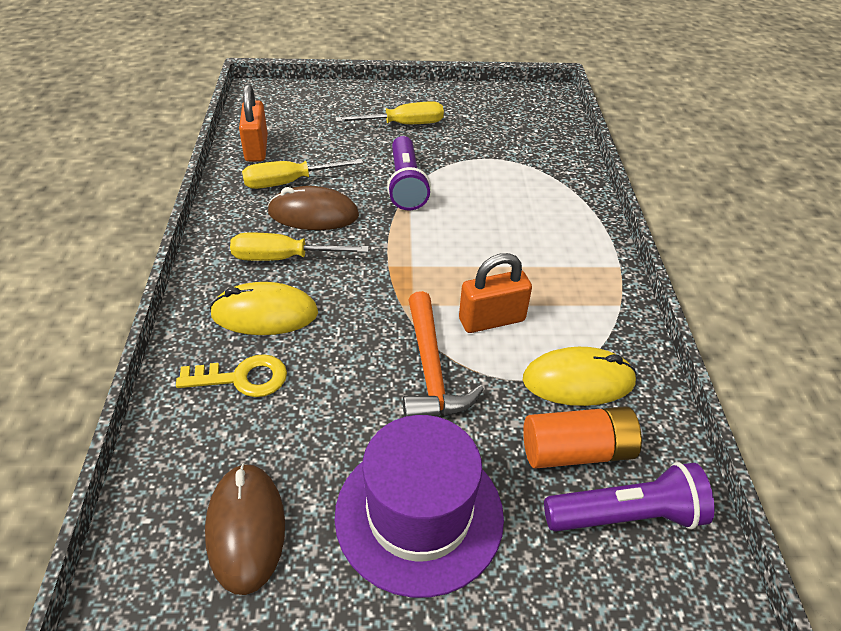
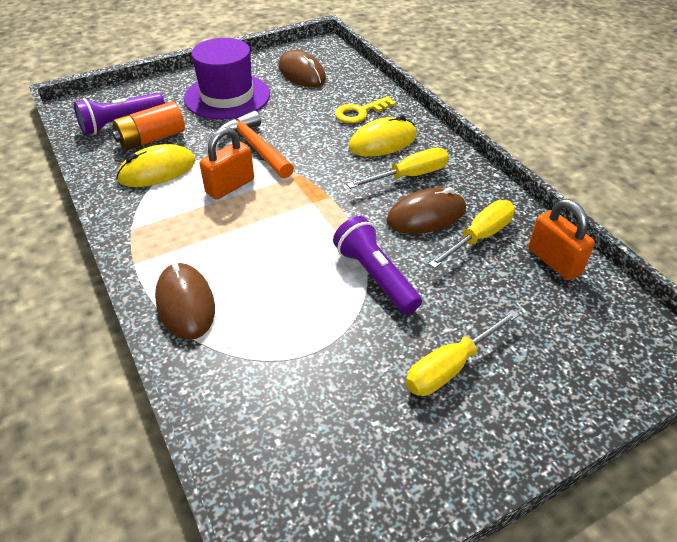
camera: 155 degrees right, 0 degrees up
(576, 218) = (185, 304): none -> brown mouse

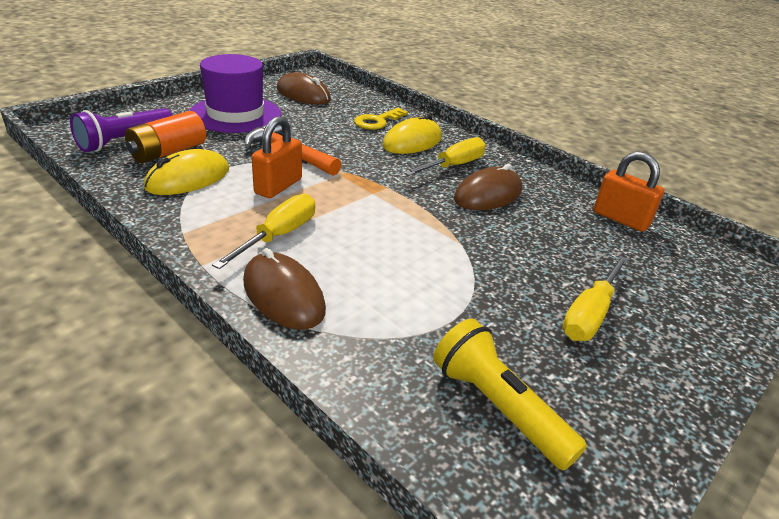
camera: 20 degrees left, 10 degrees down
(310, 442) = (498, 407): none -> yellow flashlight
(375, 276) = (472, 248): purple flashlight -> none
(479, 237) = (546, 207): yellow screwdriver -> yellow screwdriver (279, 235)

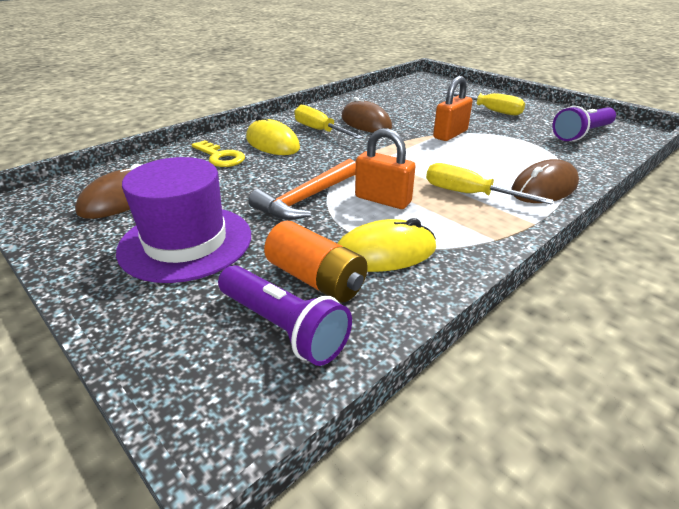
camera: 85 degrees left, 0 degrees up
(188, 179) = (384, 252): yellow mouse -> yellow mouse turned 60 degrees counterclockwise
(498, 407) = (582, 134): yellow flashlight -> purple flashlight
(620, 219) = (383, 94): orange padlock -> orange padlock (450, 134)

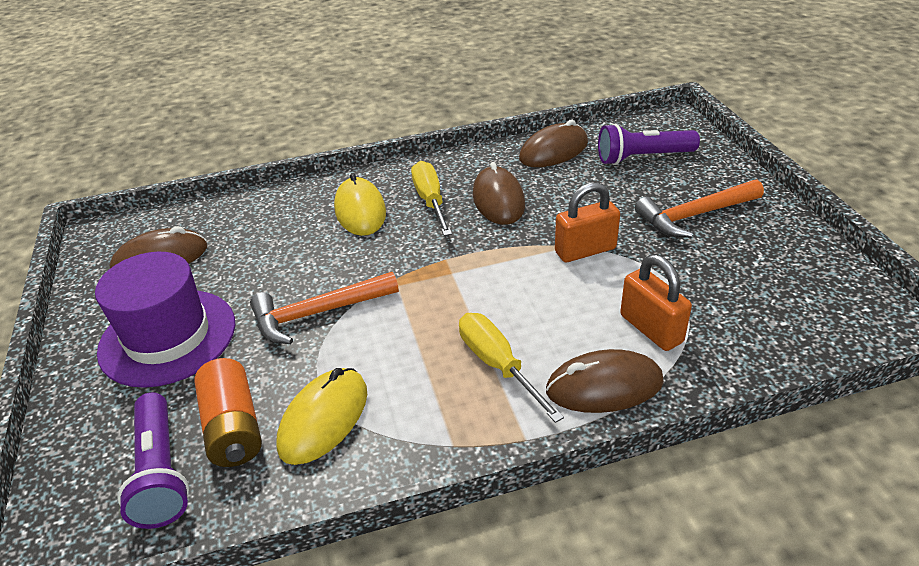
camera: 30 degrees right, 5 degrees up
(220, 157) = (290, 220): yellow key -> none
(372, 98) = (553, 151): none -> brown mouse
(383, 200) = (393, 341): orange padlock -> orange padlock (651, 329)
(384, 252) = (323, 418): yellow mouse -> yellow mouse turned 75 degrees counterclockwise
(490, 110) = (694, 215): yellow screwdriver -> orange hammer
(582, 134) = (782, 301): purple flashlight -> purple flashlight (643, 157)

